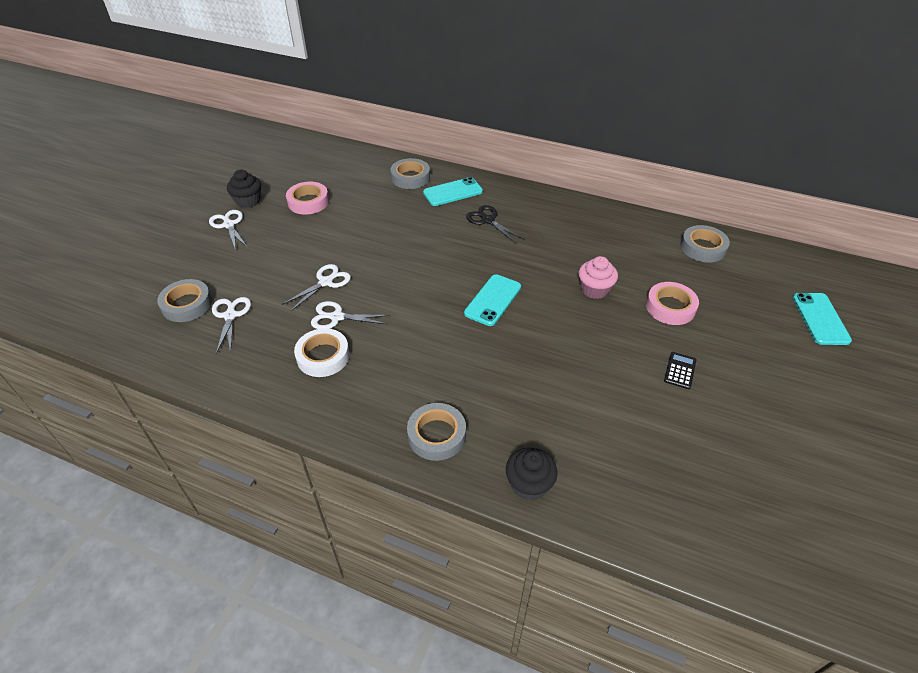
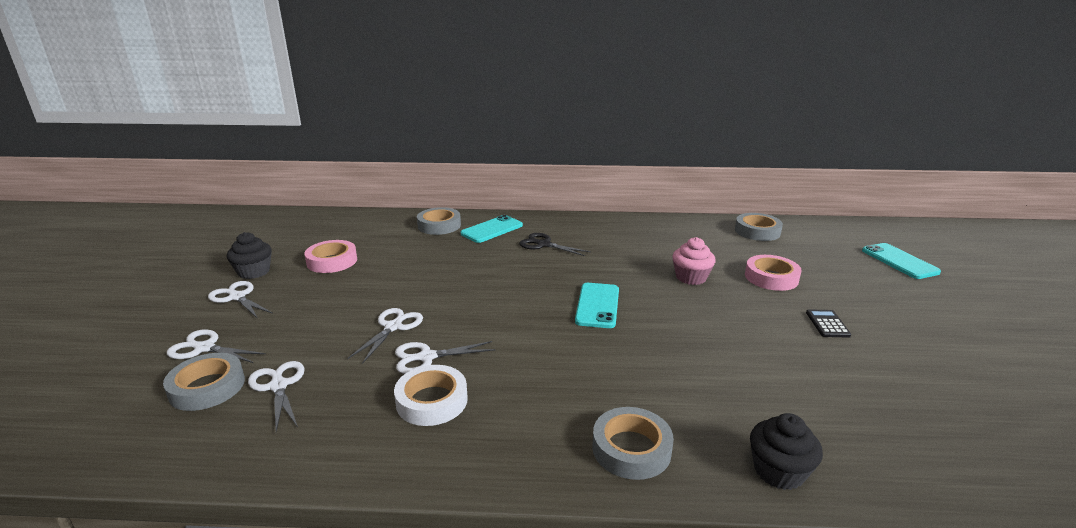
camera: 20 degrees left, 20 degrees down
(194, 269) = (204, 348): none -> white scissors

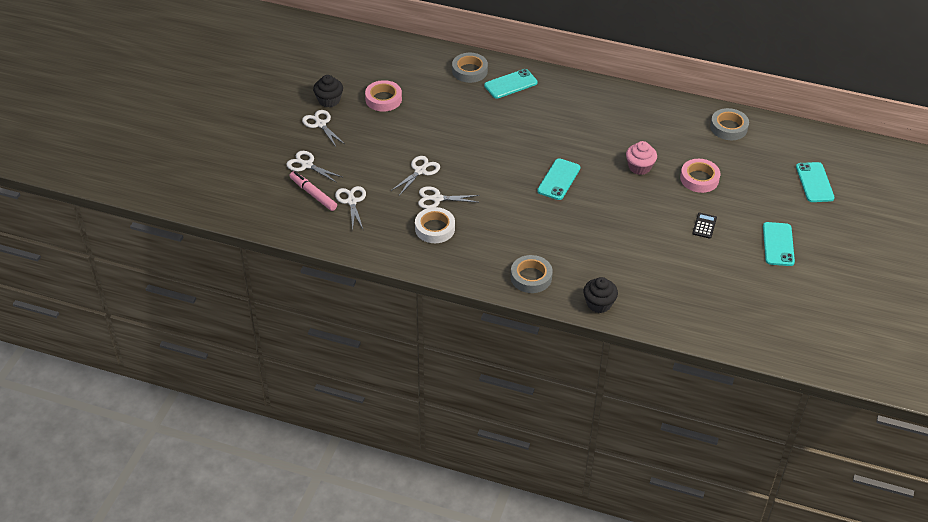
camera: 15 degrees right, 20 degrees up
(207, 387) = (313, 194): grey tape -> pink marker
(543, 244) = (545, 110): black scissors -> none
(940, 328) = (778, 244): none -> turquoise phone

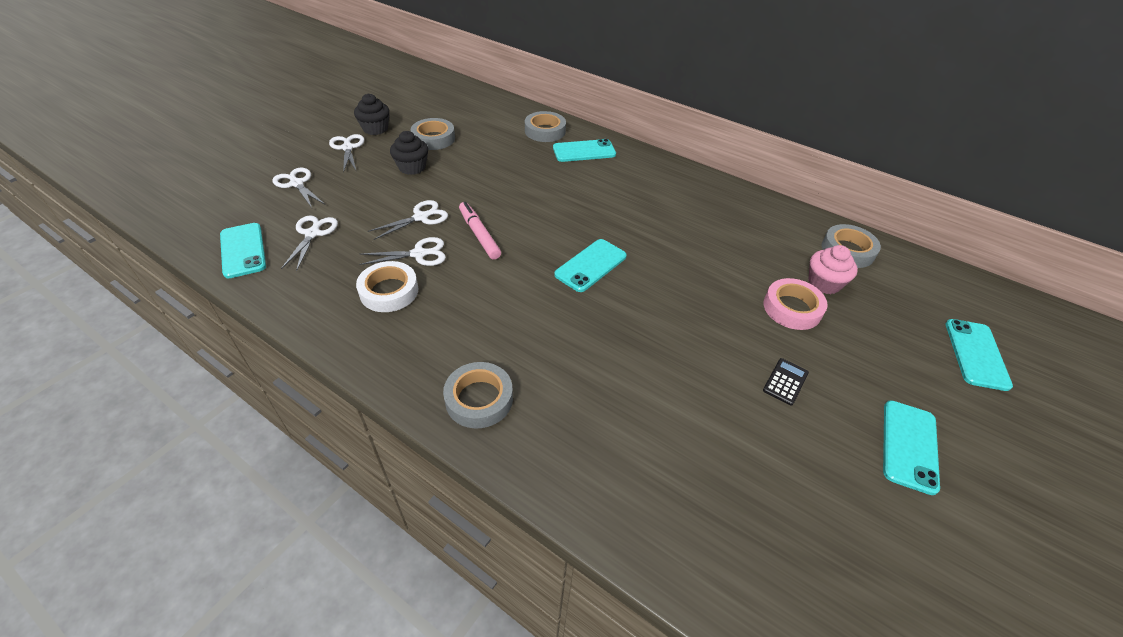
camera: 15 degrees right, 0 degrees up
(313, 194) = (275, 215): pink marker -> pink marker (479, 235)
(313, 224) = (243, 250): none -> turquoise phone
(383, 99) = (433, 138): pink tape -> grey tape
(437, 199) = (419, 254): white scissors -> white scissors turned 150 degrees clockwise
(599, 304) = (565, 478): black cupcake -> black cupcake (412, 167)
(639, 167) = (708, 274): pink cupcake -> pink cupcake (824, 283)

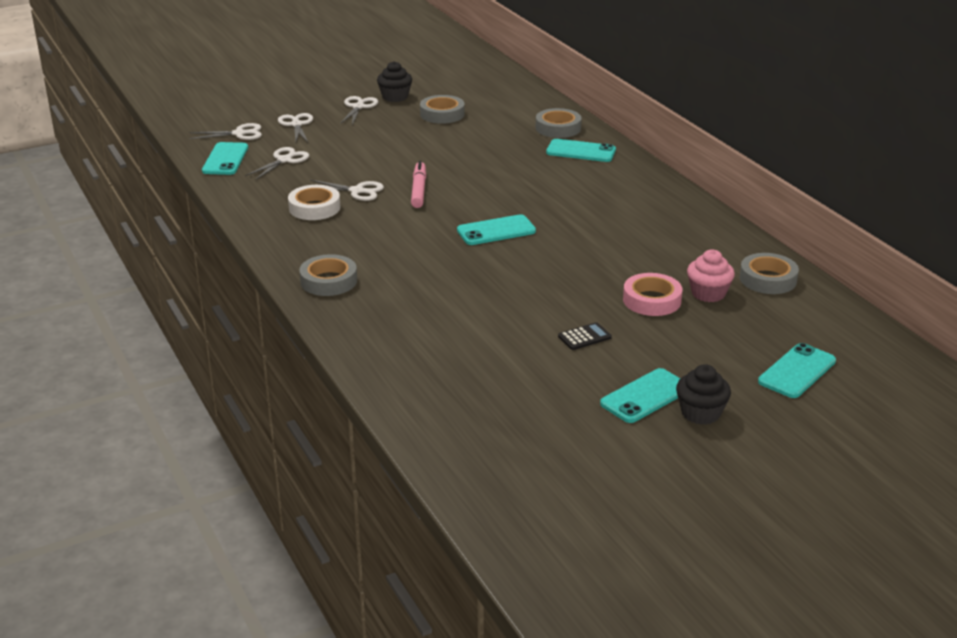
camera: 30 degrees right, 15 degrees down
(412, 167) = (403, 132): black cupcake -> black cupcake (700, 413)
(421, 217) = (379, 168): white scissors -> white scissors (239, 133)

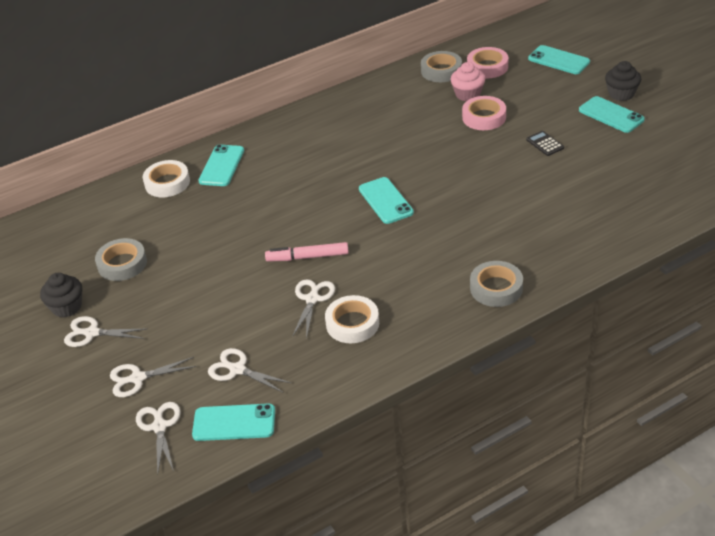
camera: 90 degrees left, 10 degrees up
(558, 128) = (167, 183): grey tape -> white tape
(778, 313) = (487, 67): none -> pink tape

